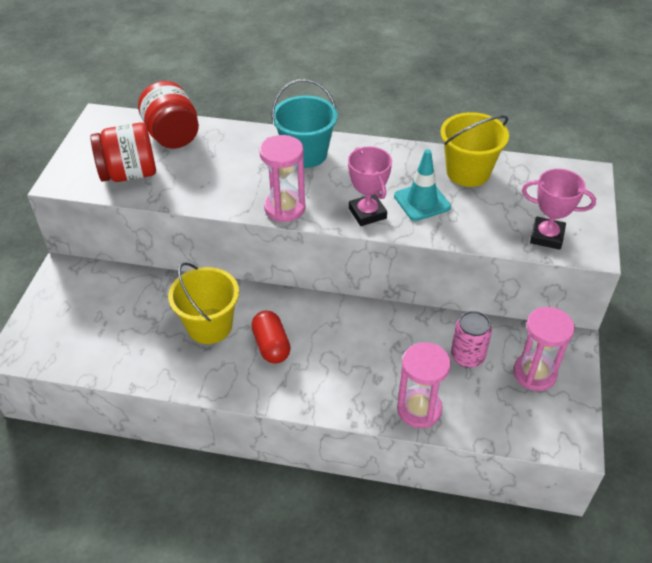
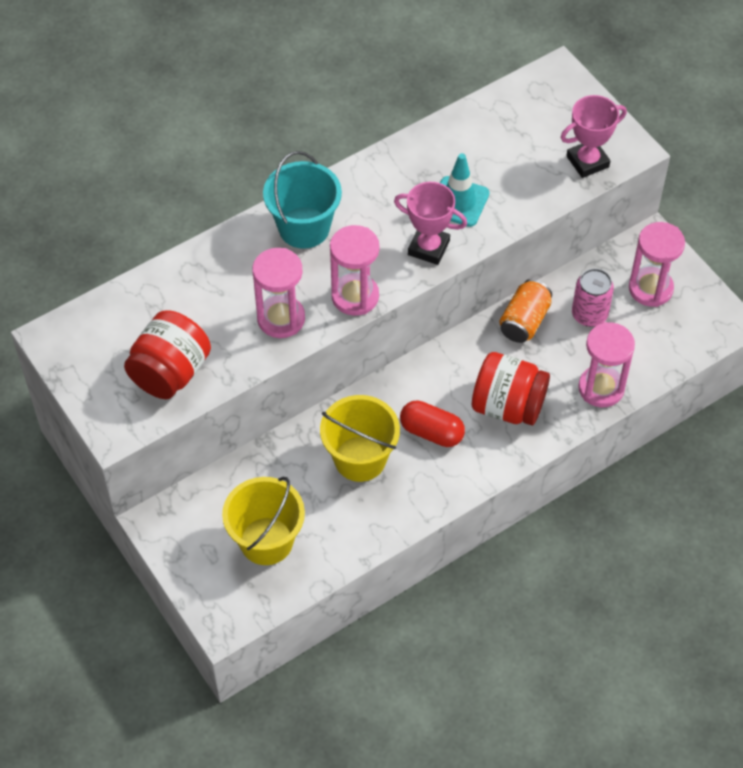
camera: 45 degrees left, 10 degrees up
(172, 135) = (153, 302): red jar -> red jar (508, 406)
(226, 189) = (281, 318): none -> pink hourglass
(415, 327) = (524, 321): none -> orange can
(468, 172) = (462, 142): yellow bucket -> yellow bucket (266, 541)

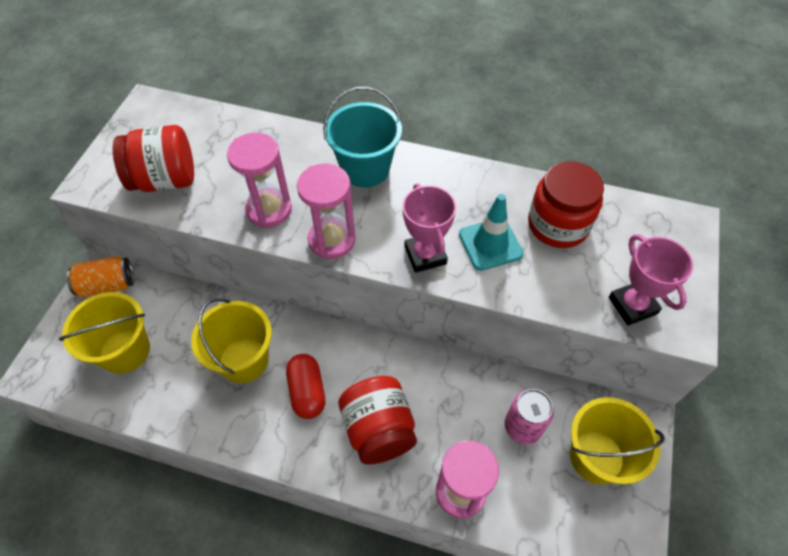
camera: 50 degrees right, 0 degrees up
(483, 149) = (558, 225): none -> red jar
(524, 321) = (469, 382): orange can -> orange can (107, 285)
(587, 161) = (632, 305): pink trophy -> pink trophy turned 45 degrees clockwise
(650, 288) = (596, 457): pink hourglass -> yellow bucket

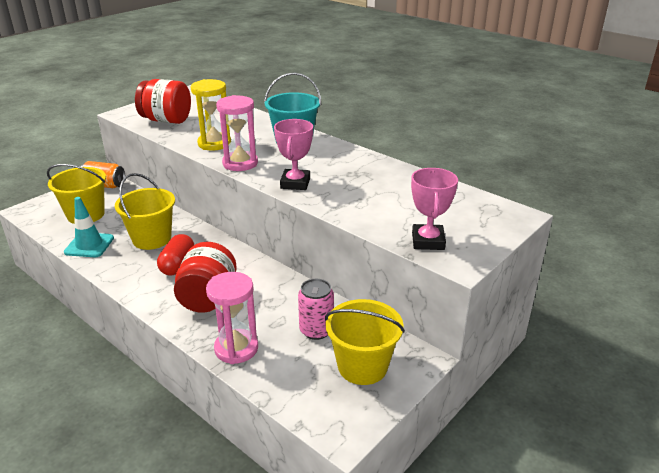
camera: 25 degrees right, 25 degrees down
(269, 209) = (214, 143): pink hourglass -> yellow hourglass
(490, 244) = (346, 189): turquoise traffic cone -> turquoise traffic cone (89, 245)
(558, 225) = (407, 192): red jar -> none

